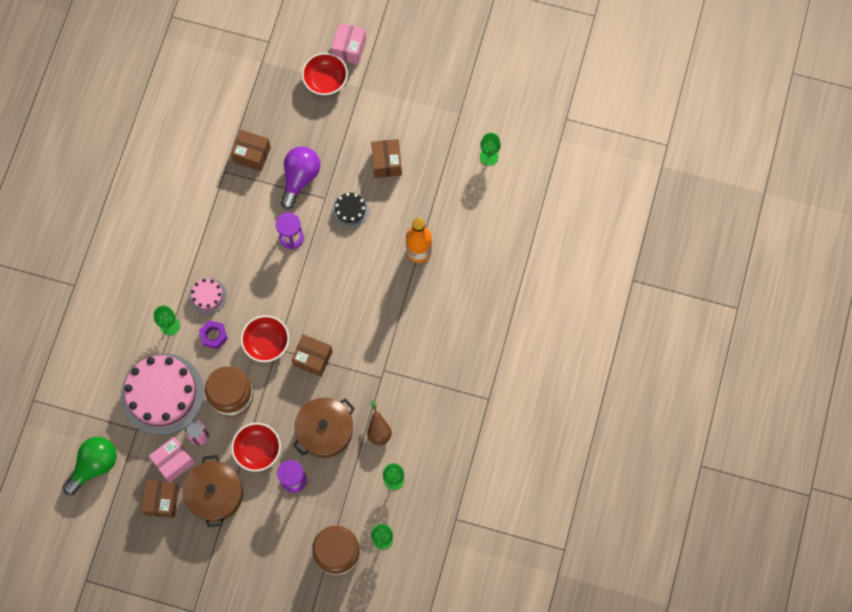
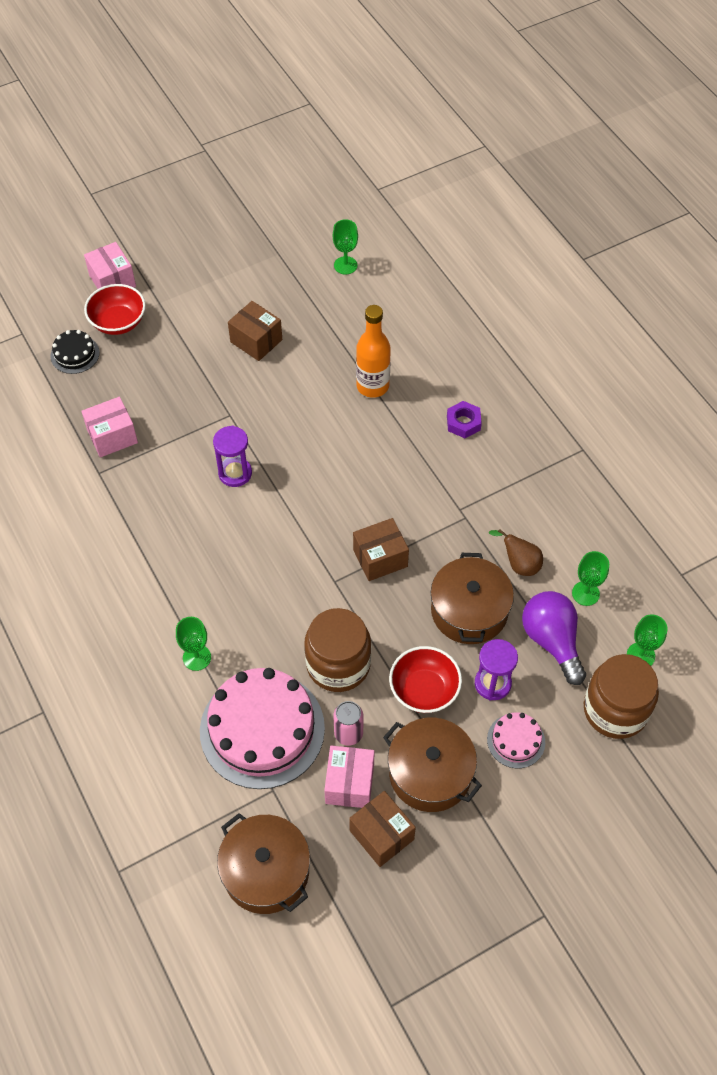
camera: 45 degrees left, 15 degrees down
(95, 465) = (266, 871): green light bulb -> brown pot
(207, 296) = (207, 595): pink cake -> pink cake (516, 740)
(213, 335) = (254, 626): purple nut -> purple nut (463, 423)
(252, 155) = (112, 436): brown box -> pink box
(266, 343) = (318, 585): red bowl -> none
(300, 178) = (185, 418): purple light bulb -> purple light bulb (552, 641)
(350, 210) = (267, 405): black cake -> black cake (75, 354)

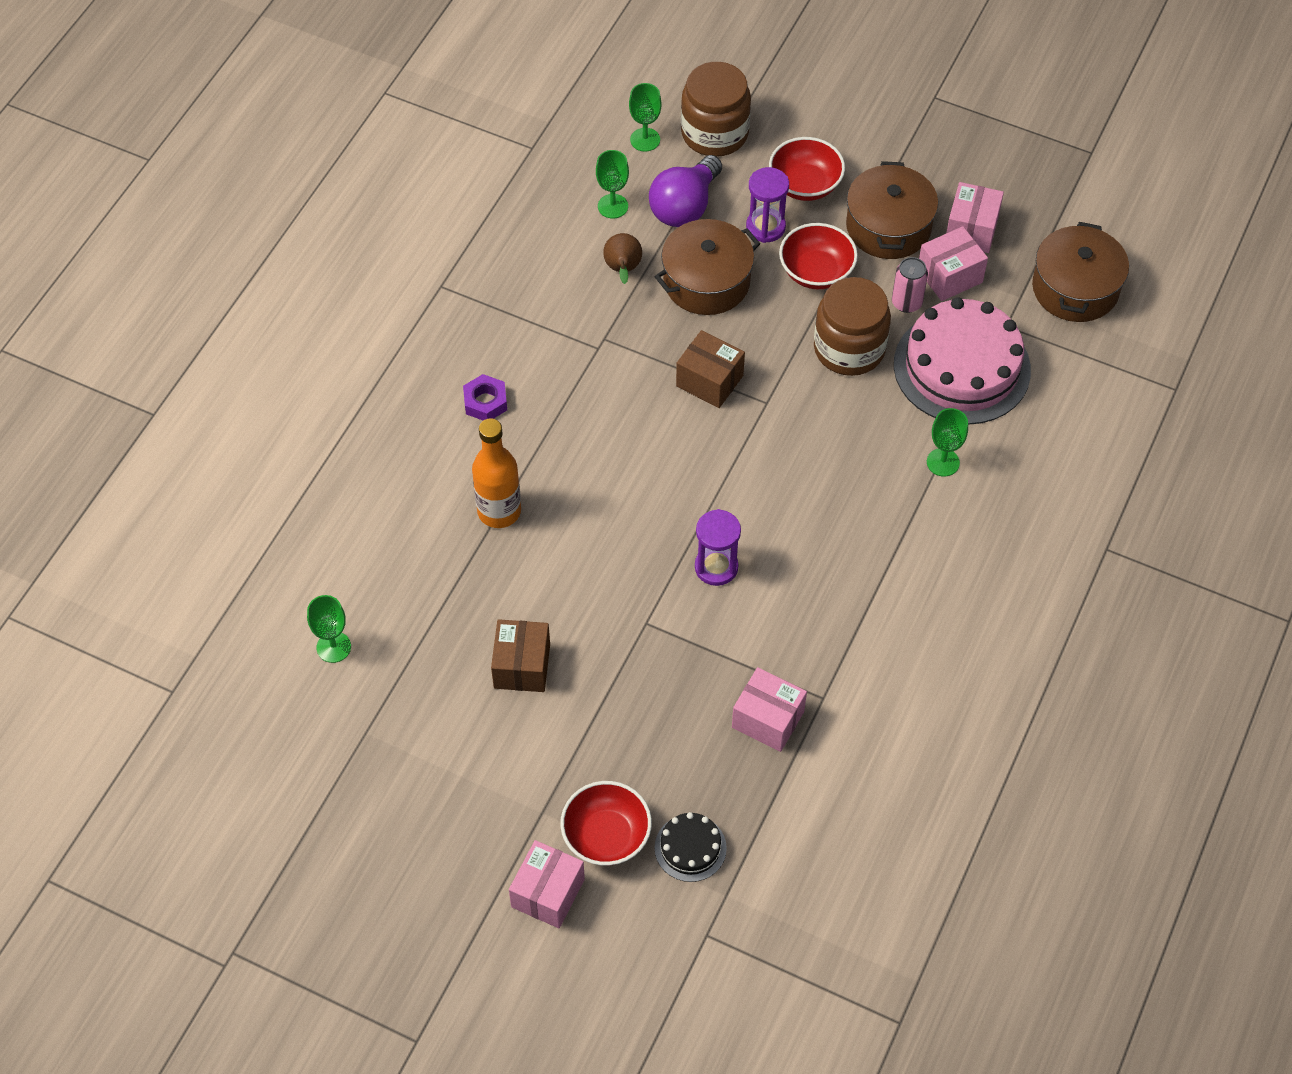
camera: 125 degrees left, 0 degrees up
(381, 835) = (971, 230): brown box -> pink box
(516, 740) = (805, 185): pink cake -> red bowl

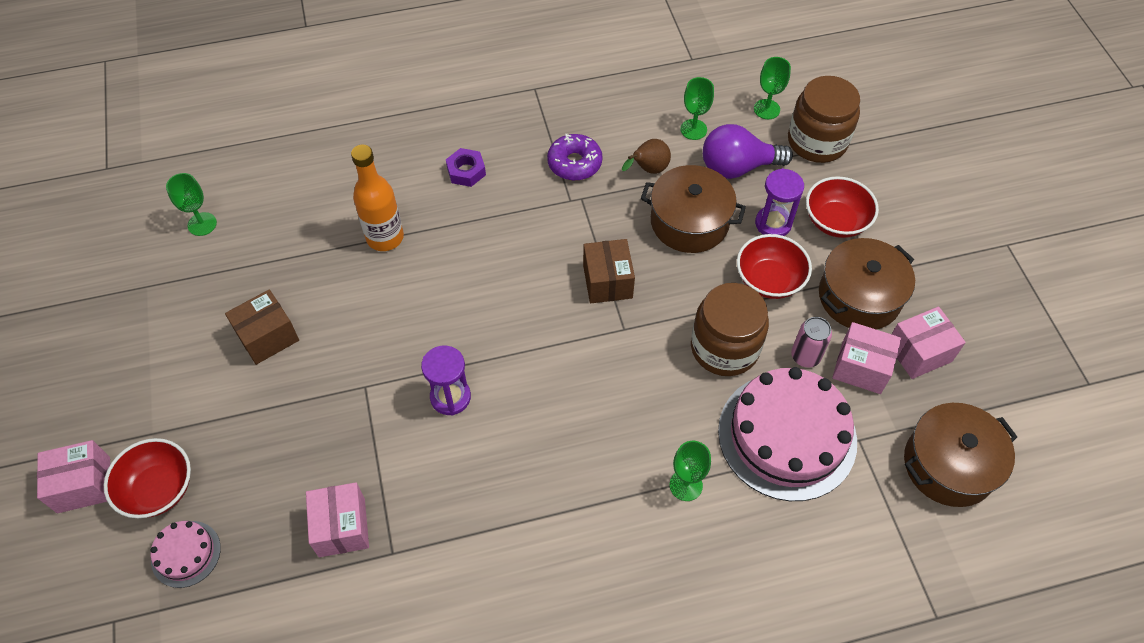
camera: 50 degrees right, 0 degrees up
(560, 316) = (574, 163): none -> purple donut
(690, 848) = (186, 554): black cake -> pink cake

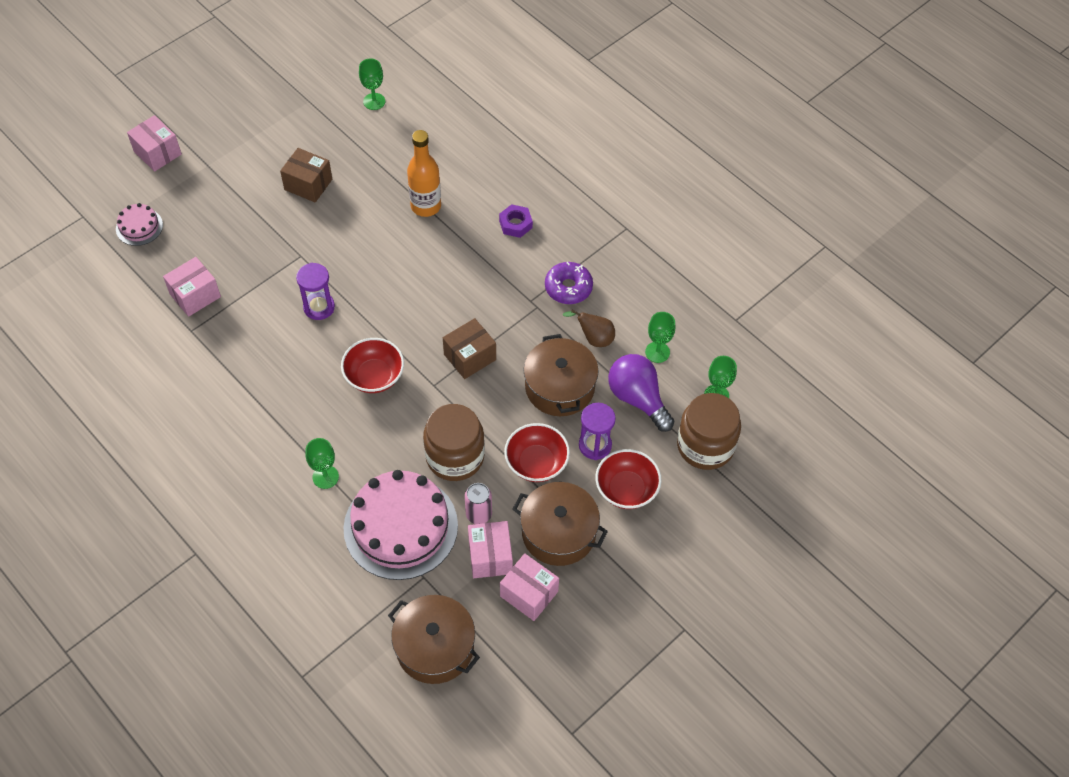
camera: 60 degrees right, 0 degrees up
(158, 489) = (173, 190): red bowl -> red bowl (374, 376)

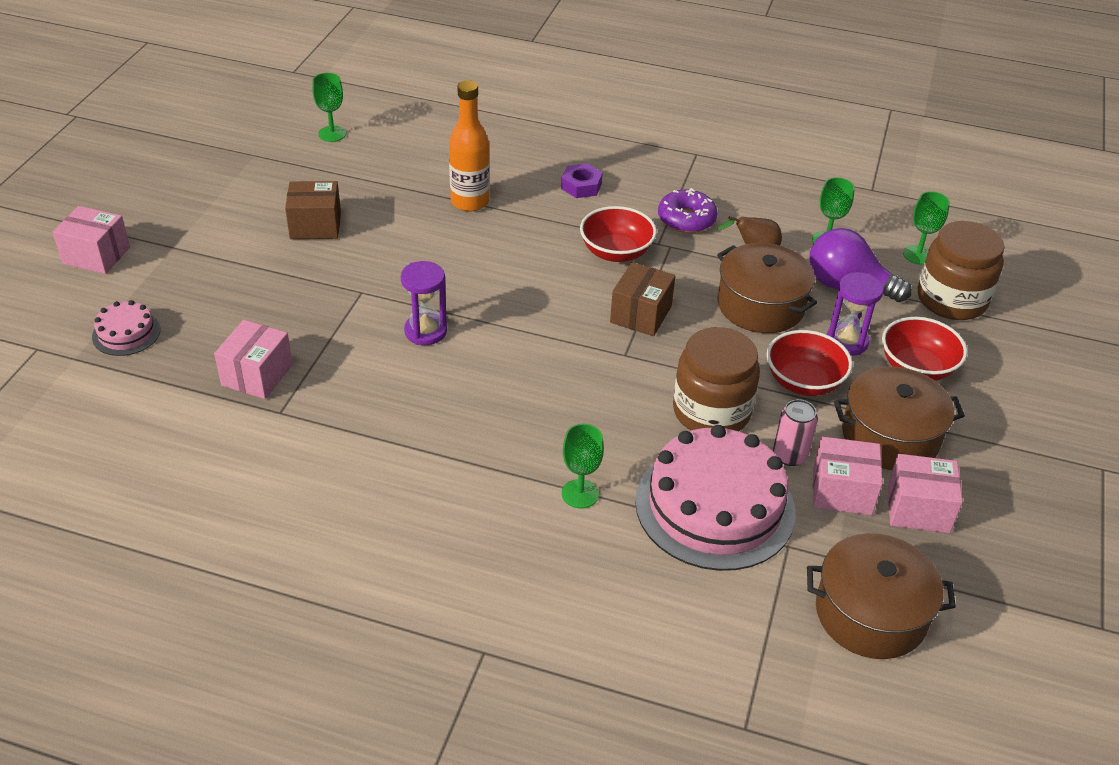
camera: 30 degrees left, 15 degrees down
(374, 376) = (550, 372): red bowl -> red bowl (616, 252)
(490, 556) = (842, 491): pink box -> pink box turned 45 degrees counterclockwise

